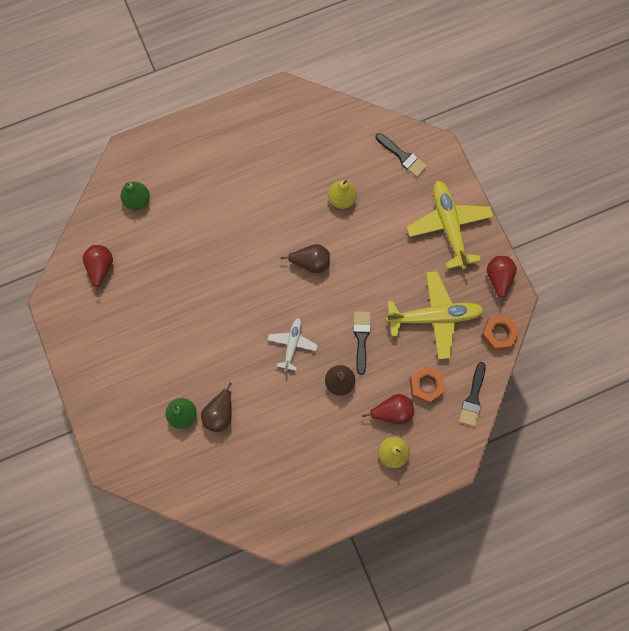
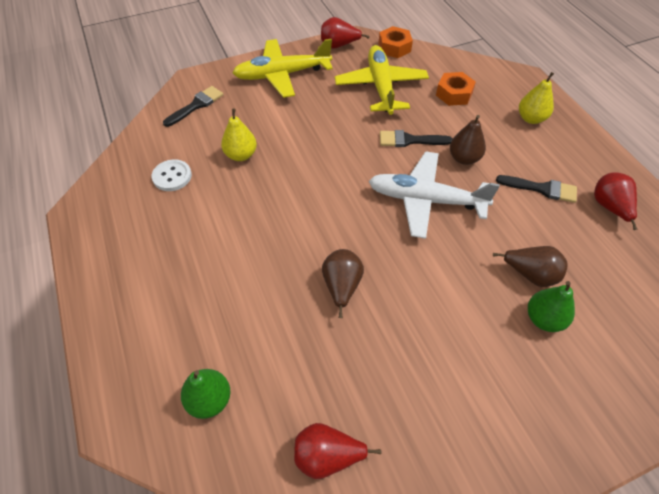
camera: 90 degrees left, 20 degrees down
(292, 344) = (426, 200): white plane -> white plane, size x1.79
(310, 262) = (320, 183): brown pear -> brown pear (341, 286)
(318, 150) = (172, 176): none -> white button
(392, 412) = (487, 118): red pear -> red pear (609, 208)
(473, 398) = (460, 64): black brush -> black brush (541, 189)

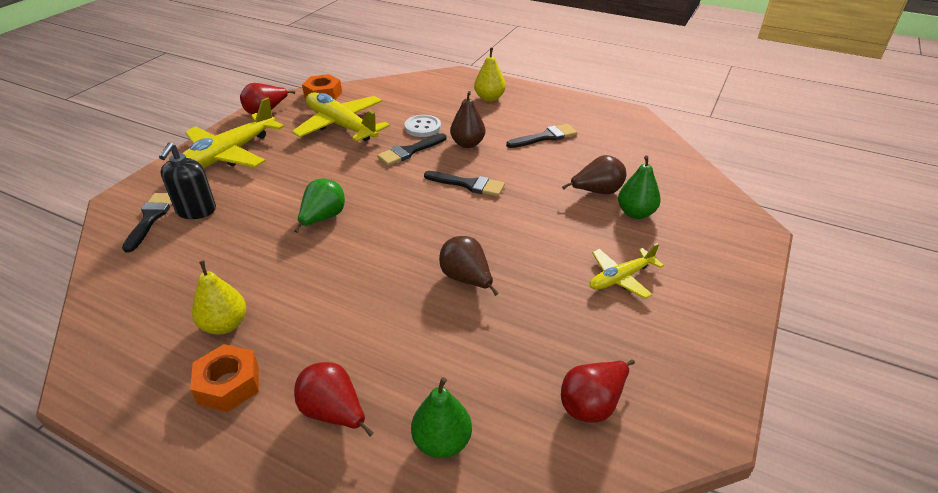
camera: 40 degrees left, 15 degrees down
(172, 176) = (187, 289): white button -> white button (422, 127)
(225, 114) = (196, 210): none -> black soap dispenser
(241, 155) = (252, 234): yellow pear -> yellow pear (225, 325)
(294, 168) = (323, 219): none -> green pear
(426, 200) = (469, 184): white plane -> black brush
(454, 94) = (412, 106): orange nut -> orange nut (228, 384)
(461, 371) = (621, 278): none -> yellow plane
(609, 208) = (601, 127): red pear -> red pear (334, 413)

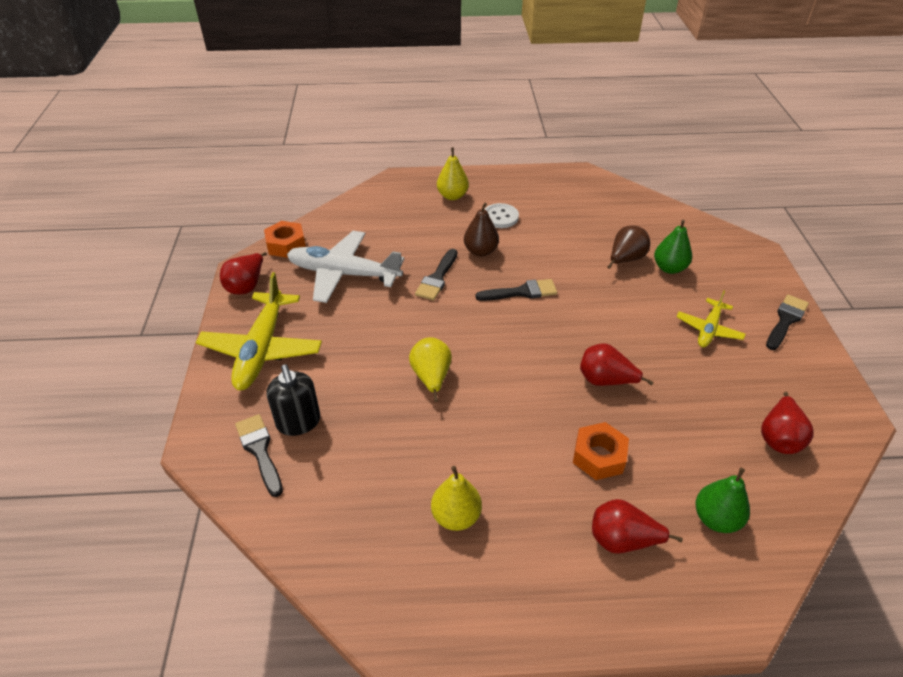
camera: 30 degrees left, 5 degrees up
(228, 384) = (518, 564): orange nut -> orange nut (599, 456)
(323, 219) = (431, 377): green pear -> yellow pear
(341, 126) = (344, 274): yellow plane -> white plane
(422, 127) = (423, 248): white button -> white button (500, 217)
(466, 279) = (605, 381): brown pear -> red pear
(545, 137) = (538, 221): black brush -> black brush (785, 320)

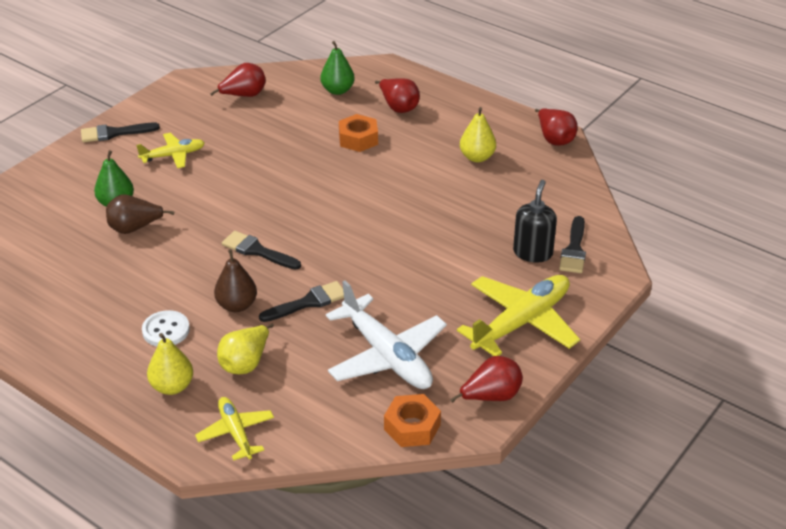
camera: 140 degrees left, 5 degrees down
(387, 195) = (236, 433): none -> yellow plane
(431, 377) = (408, 230): yellow pear -> yellow pear (245, 363)
(605, 381) = (293, 167): red pear -> red pear (554, 139)

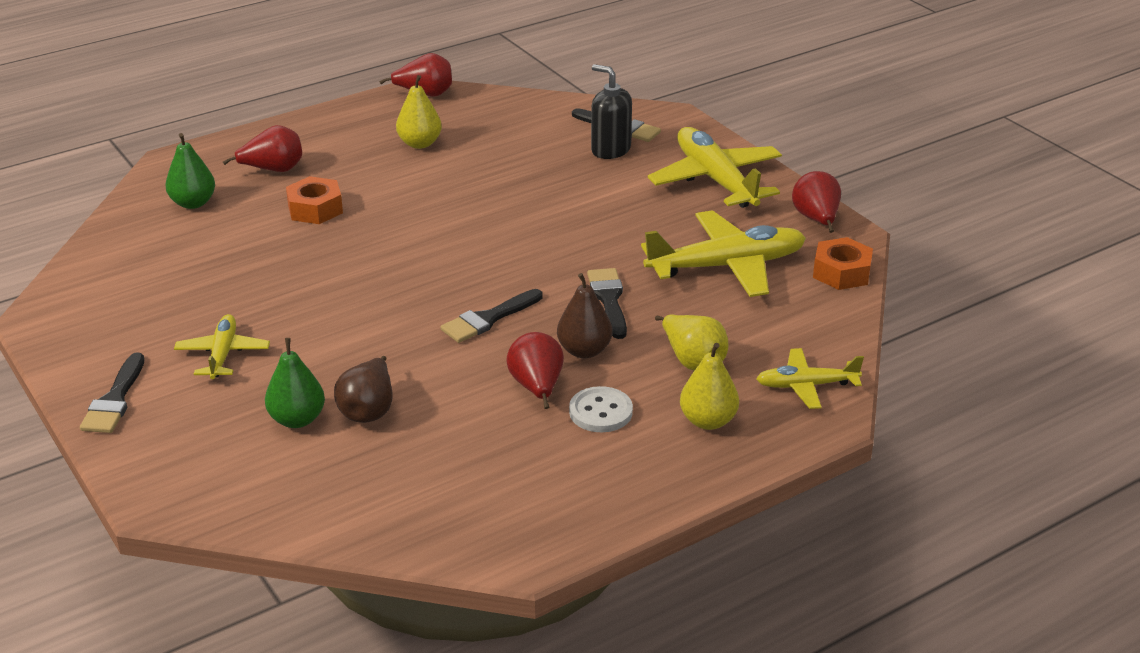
camera: 70 degrees left, 5 degrees down
(244, 95) = (131, 274): red pear -> red pear (537, 388)
(386, 355) = (726, 266): white plane -> yellow plane

